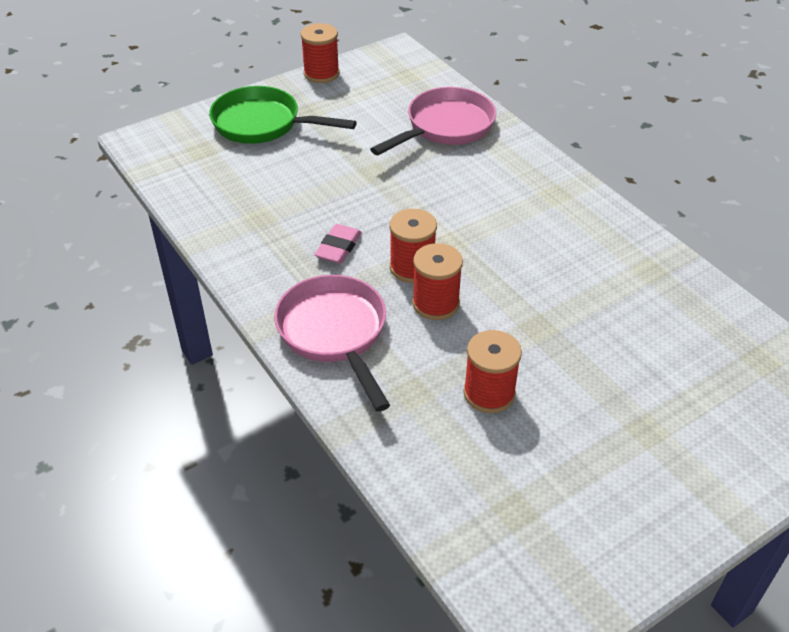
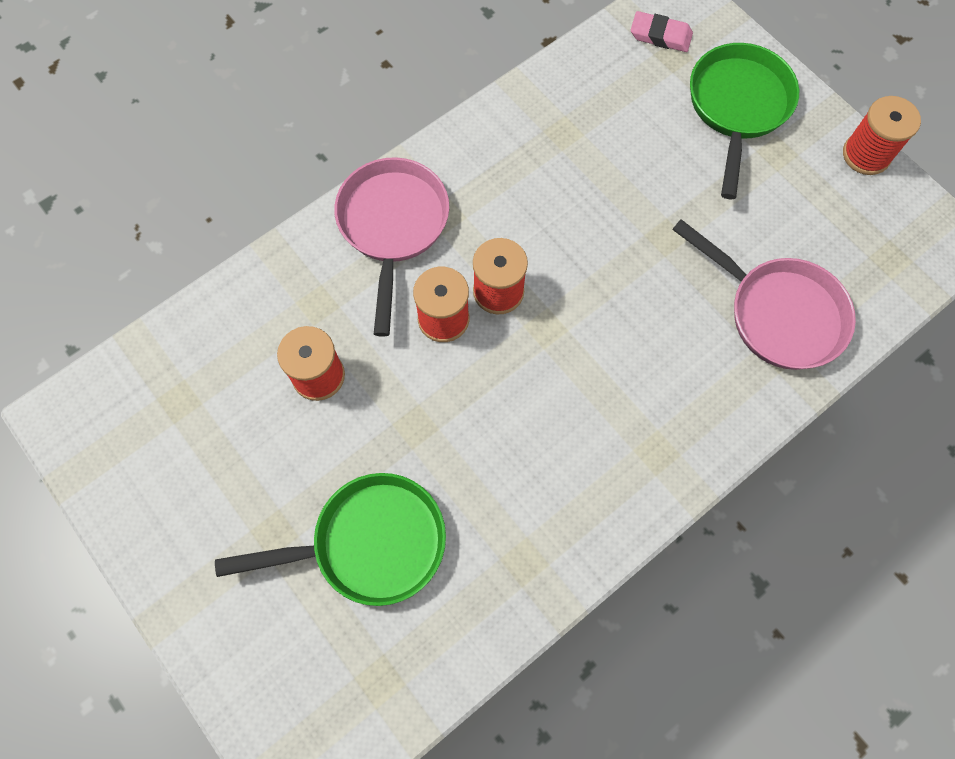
camera: 85 degrees right, 25 degrees up
(334, 333) = (392, 226): pink pan -> pink pan turned 60 degrees counterclockwise
(338, 247) = (523, 215): pink eraser -> pink eraser (660, 35)
(647, 361) = (369, 543): none -> green pan

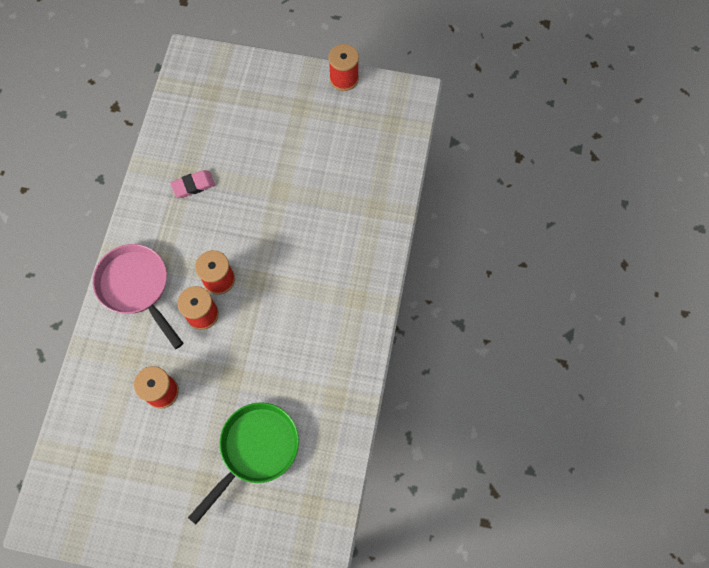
camera: 40 degrees left, 0 degrees up
(660, 35) = (196, 85): pink eraser -> pink eraser (193, 185)
(737, 107) = (264, 97): green pan -> none
(777, 313) = (361, 189): pink pan -> none

